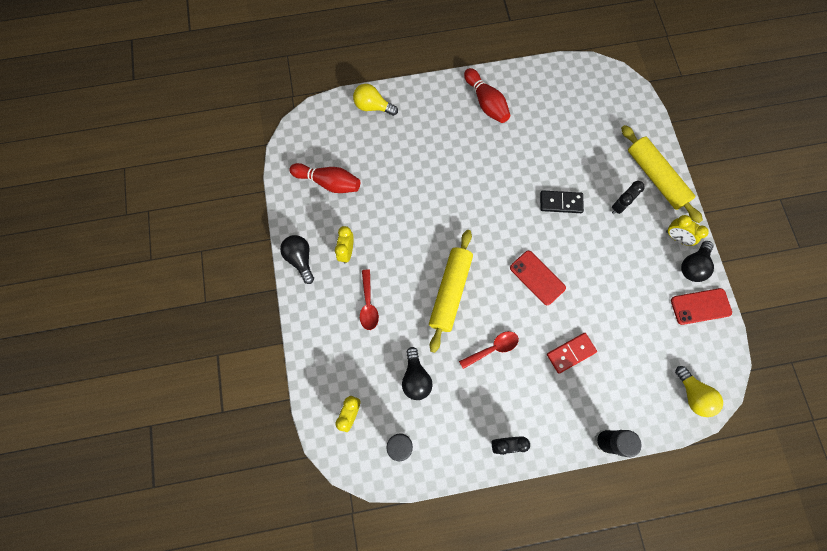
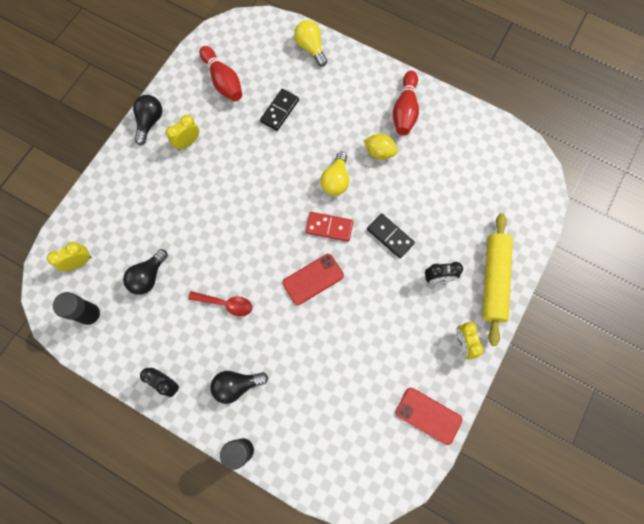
camera: 40 degrees right, 0 degrees up
(368, 304) = (166, 194): red spoon -> none
(395, 172) = (280, 111): none -> black domino
(450, 292) = (235, 234): yellow rolling pin -> none
(496, 147) = (379, 152): none -> yellow lemon
(537, 277) = (313, 279): red phone -> red phone turned 60 degrees clockwise
(571, 353) = (282, 359): red domino -> red domino (329, 227)
(693, 266) = (454, 378): black light bulb -> black light bulb (237, 385)
(693, 395) = (350, 479): yellow light bulb -> yellow light bulb (336, 180)

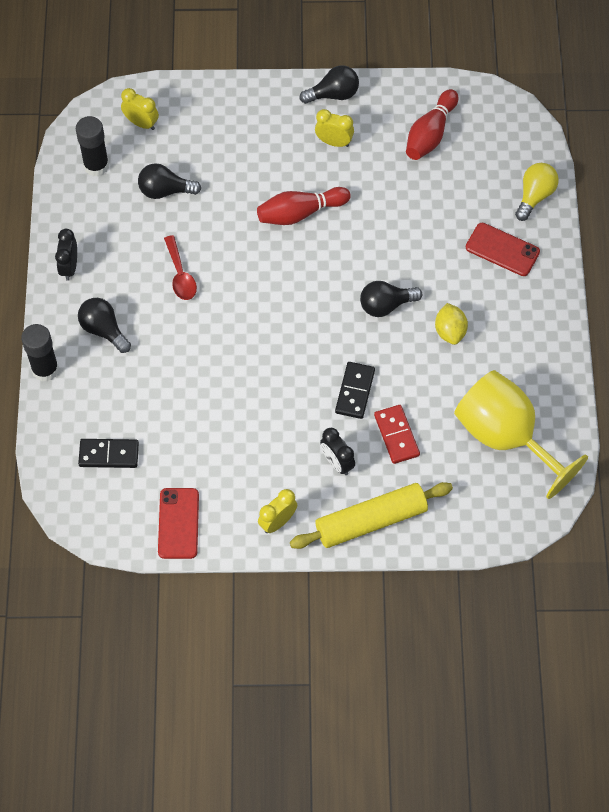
camera: 60 degrees right, 10 degrees down
(280, 111) = (432, 207): black domino -> black domino (109, 455)
(313, 279) = (257, 341): red phone -> red phone (502, 250)
(329, 227) = (326, 327): red domino -> red domino (396, 435)
(336, 180) = (386, 305): yellow light bulb -> black light bulb
(405, 110) = (522, 331): red bowling pin -> red bowling pin (300, 213)
(475, 162) = (505, 437): none -> yellow goblet

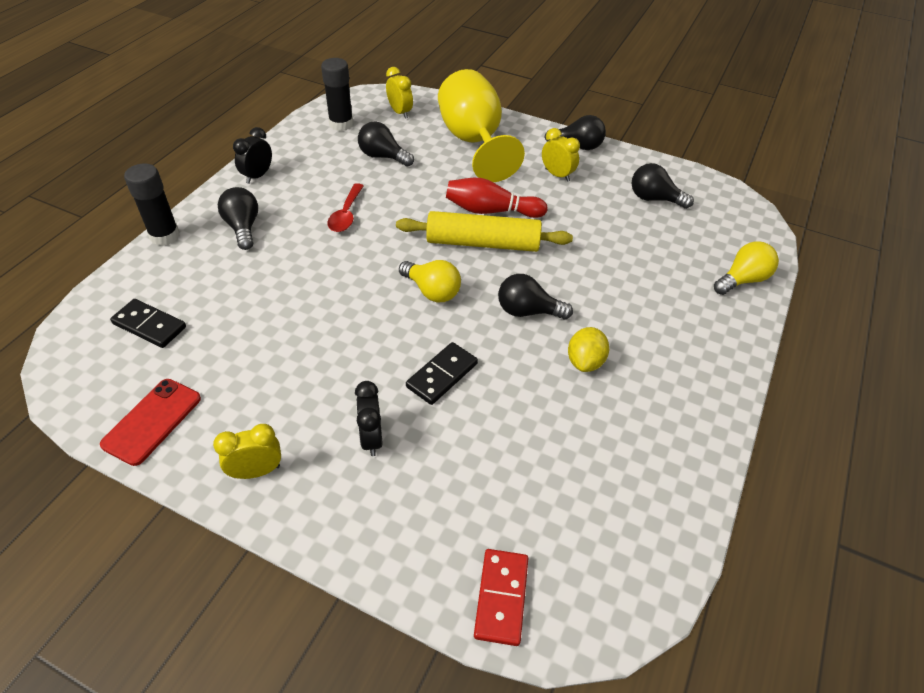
camera: 25 degrees right, 15 degrees down
(302, 321) = (432, 291): none -> yellow light bulb
(371, 521) = (364, 524): yellow rolling pin -> yellow rolling pin (482, 243)
(396, 435) = (459, 440): red domino -> red domino (501, 597)
(430, 134) = (654, 199): red bowling pin -> black light bulb
(502, 250) = (684, 311): red phone -> none
(505, 437) = (594, 502): yellow goblet -> yellow goblet (474, 142)

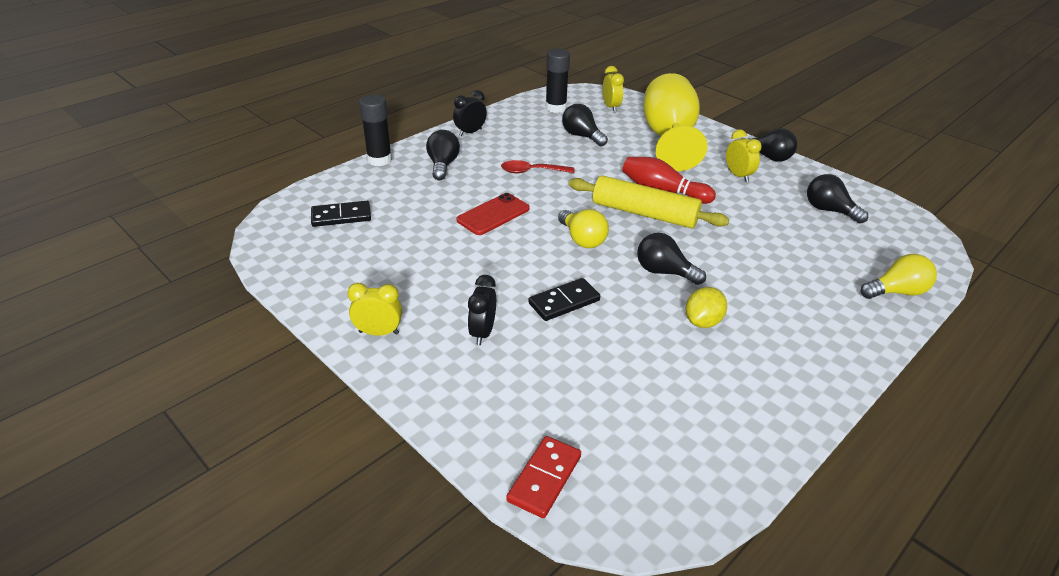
camera: 20 degrees right, 10 degrees down
(149, 325) = (341, 216): black domino -> black domino turned 60 degrees counterclockwise
(152, 421) = (315, 280): red phone -> red phone (493, 214)
(346, 215) = (531, 171): red spoon -> red spoon turned 60 degrees clockwise

